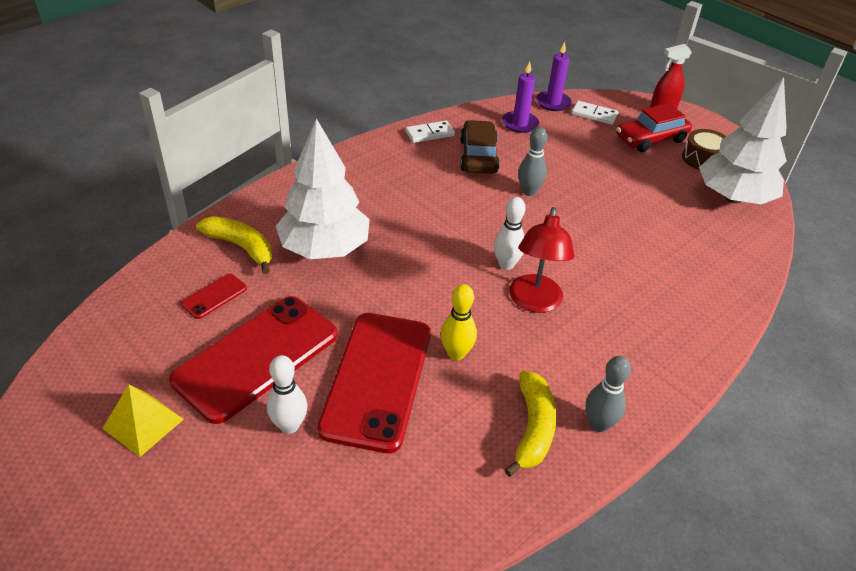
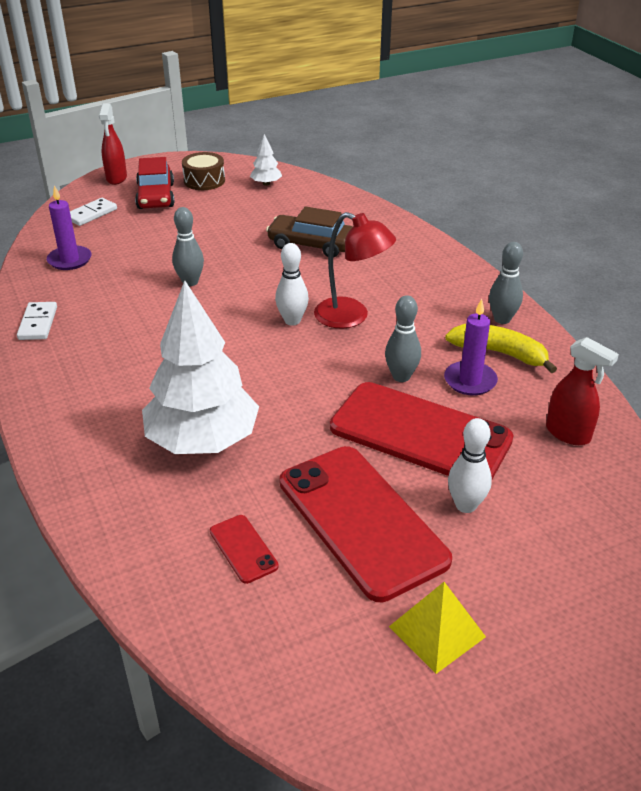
camera: 70 degrees left, 5 degrees down
(241, 247) = (161, 514): yellow banana -> none
(417, 502) = (568, 434): none -> red spray bottle
(456, 353) = (401, 376): yellow bowling pin -> grey bowling pin
(478, 156) = (107, 299): brown car -> brown car (311, 244)
(553, 103) = (49, 231): purple candle -> purple candle (470, 381)
(733, 198) = (266, 184): white tree -> white tree, size x0.42

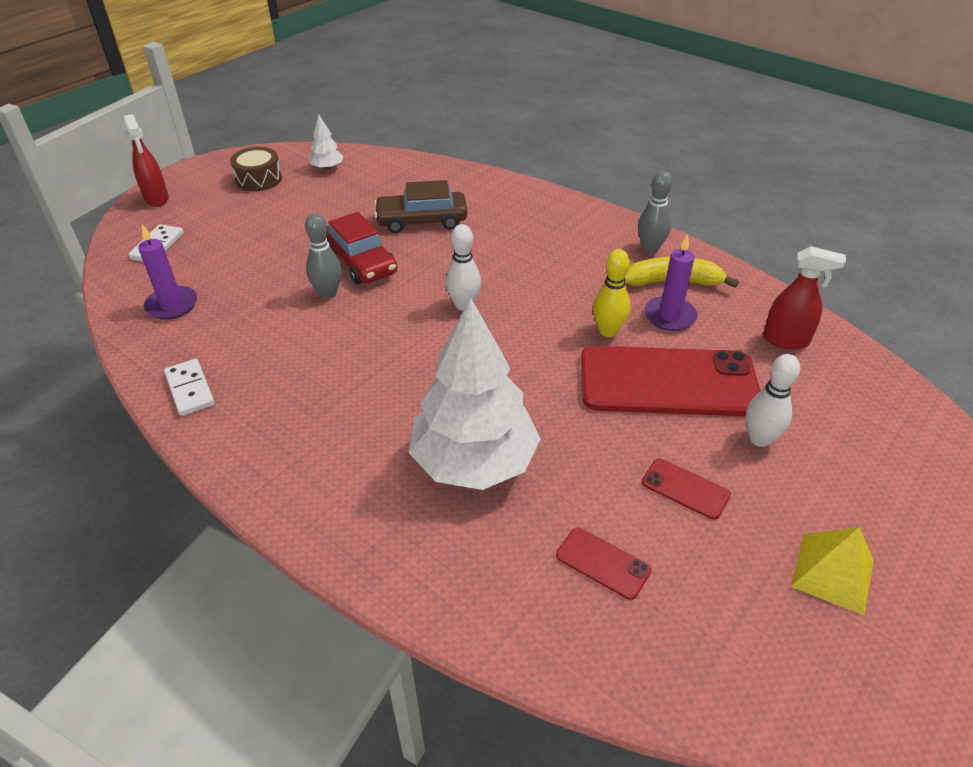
camera: 25 degrees left, 5 degrees up
(155, 196) = (217, 208): red car -> red car (361, 262)
(351, 317) = (517, 284): red lamp -> none
(361, 520) = (685, 489): red phone -> red phone, size x0.42
(401, 376) = (608, 331): grey bowling pin -> yellow bowling pin

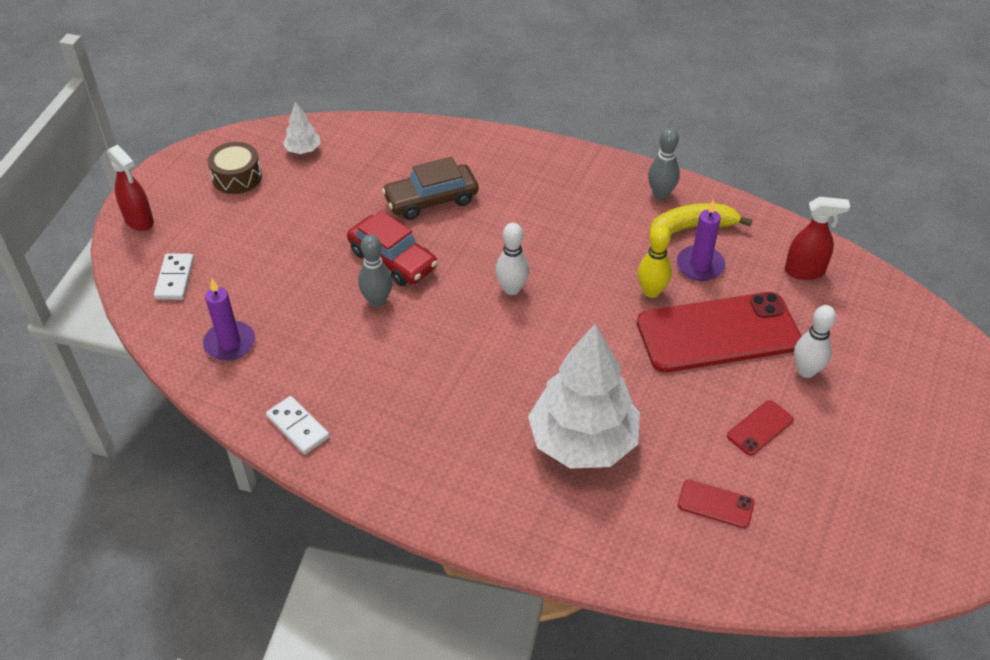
camera: 15 degrees left, 5 degrees up
(685, 489) = (760, 428): red phone -> red phone turned 60 degrees counterclockwise
(832, 573) = (886, 472): yellow pyramid -> none

